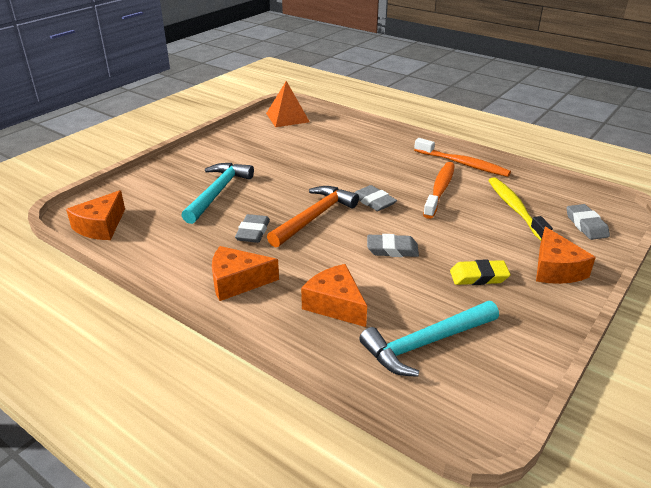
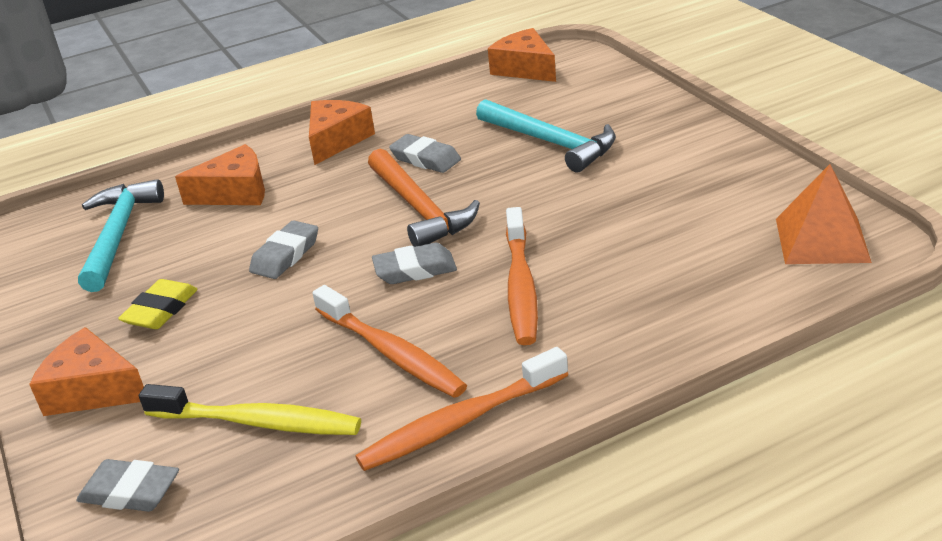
camera: 120 degrees right, 0 degrees up
(366, 171) = (520, 286): none -> orange toothbrush

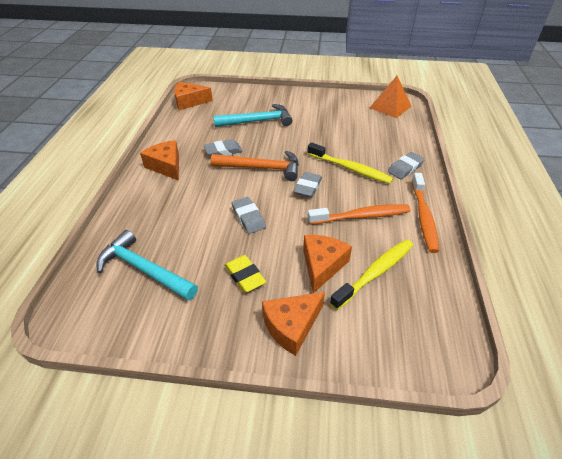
camera: 60 degrees left, 10 degrees up
(130, 492) = (393, 336): grey eraser -> grey eraser (405, 168)
(235, 192) = (165, 213): orange cheese -> orange cheese (322, 265)
(520, 286) = (350, 169): orange toothbrush -> yellow toothbrush

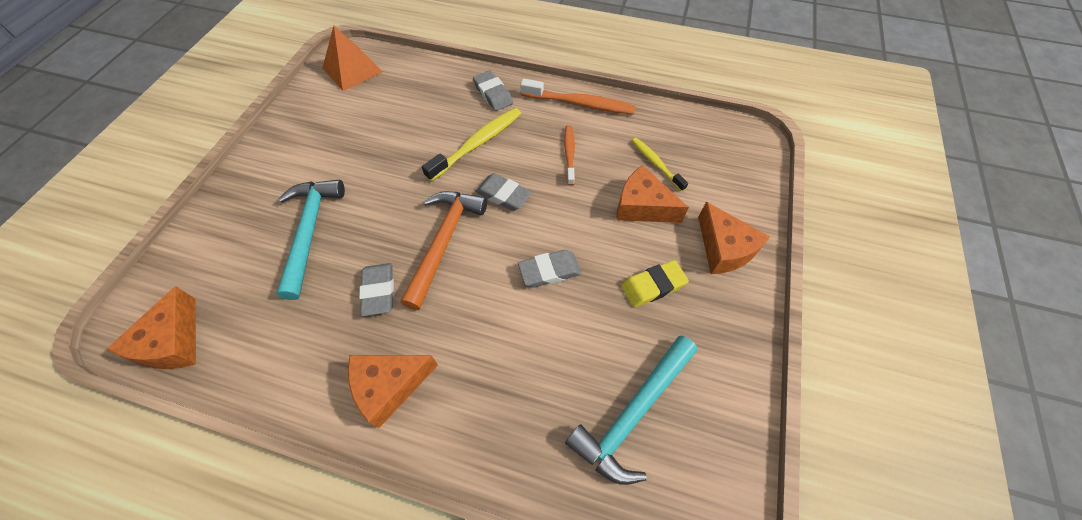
camera: 80 degrees left, 15 degrees up
(361, 216) = (569, 154): orange toothbrush -> orange toothbrush, size x0.62
(375, 273) = (656, 164): yellow toothbrush -> yellow toothbrush, size x0.62

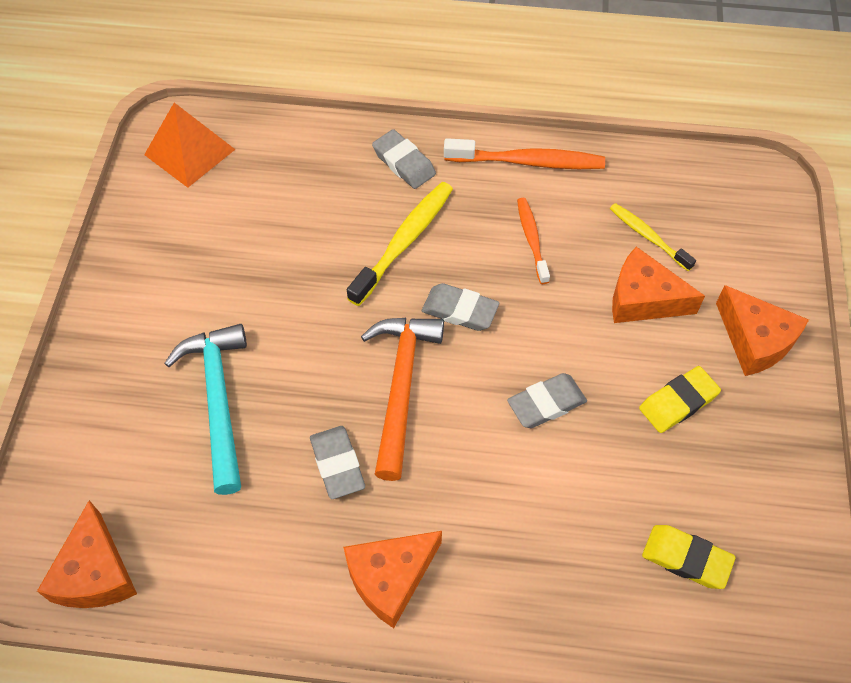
camera: 10 degrees left, 0 degrees up
(633, 413) = (686, 558): turquoise hammer -> yellow eraser

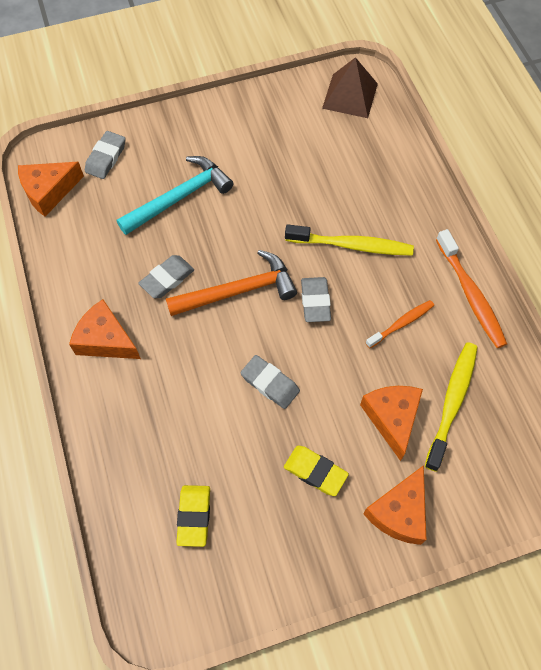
camera: 65 degrees right, 5 degrees up
(190, 152) = (350, 96): orange pyramid -> brown pyramid
(404, 163) = (418, 217): grey eraser -> grey eraser (106, 158)
(648, 236) = (452, 402): yellow toothbrush -> yellow toothbrush, size x1.62

